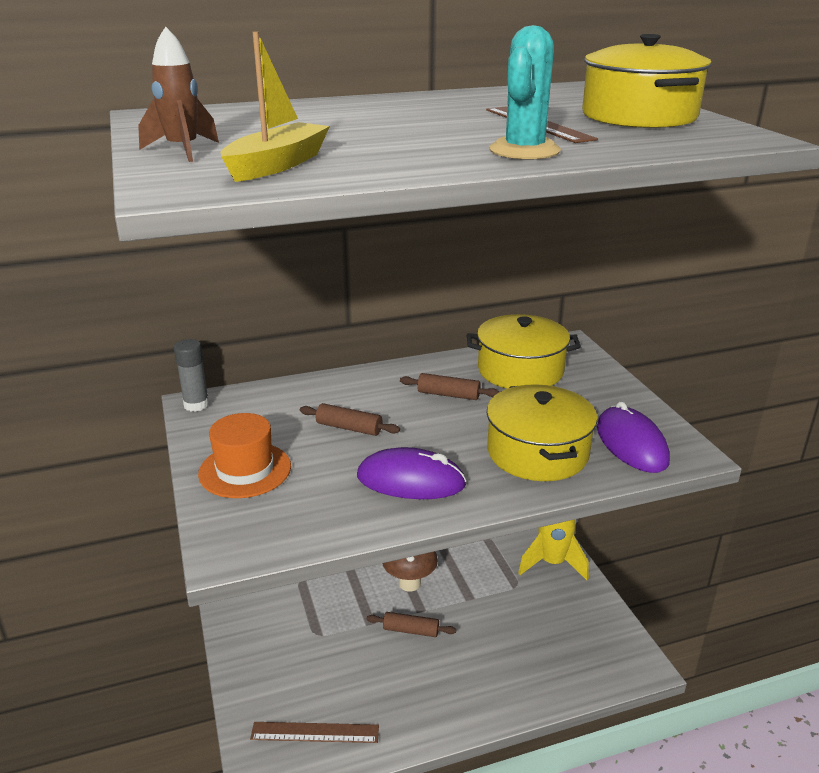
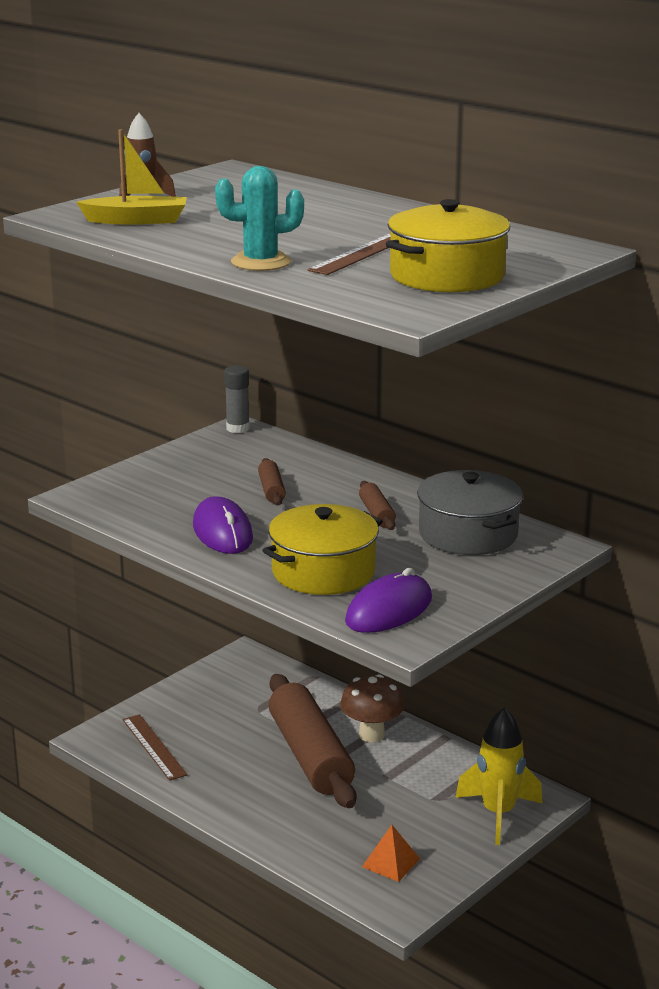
camera: 60 degrees right, 5 degrees down
(245, 470) = (171, 472): orange hat -> none
(411, 630) = (310, 756): brown rolling pin -> brown rolling pin, size x2.37
(520, 370) = (468, 534): yellow pot -> grey pot
(580, 644) = (391, 862): none -> orange pyramid

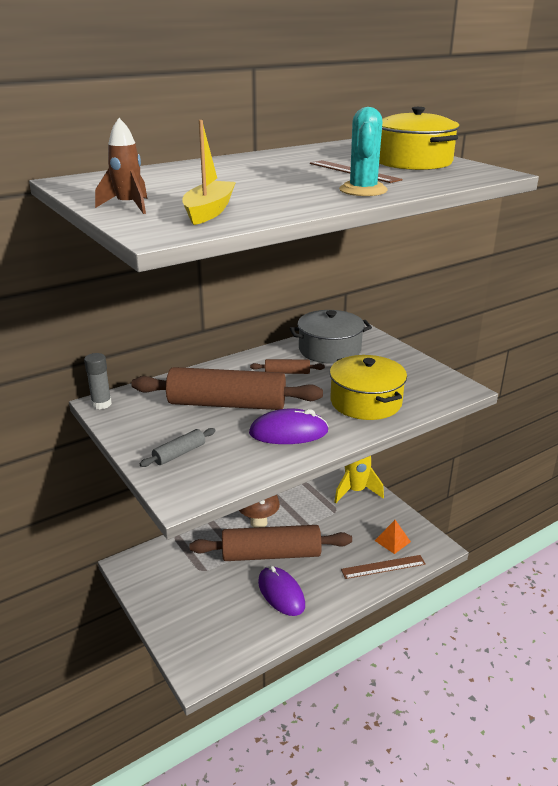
camera: 75 degrees left, 5 degrees up
(154, 482) = (179, 453): none -> grey rolling pin
(154, 747) = (226, 636): brown ruler -> brown ruler (383, 567)
(271, 490) = (227, 404): brown rolling pin -> brown rolling pin, size x2.37
(389, 610) = (424, 388): purple mouse -> purple mouse (281, 593)

